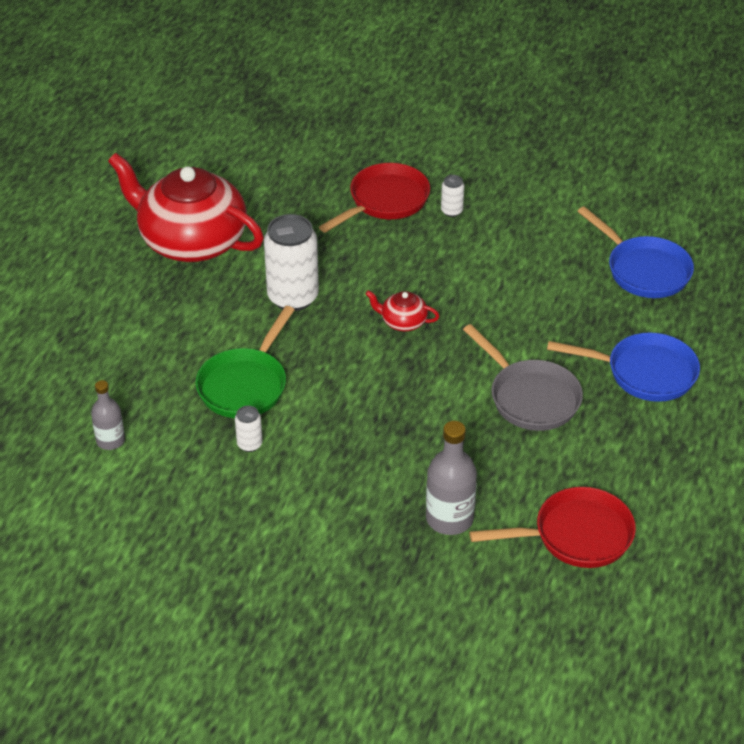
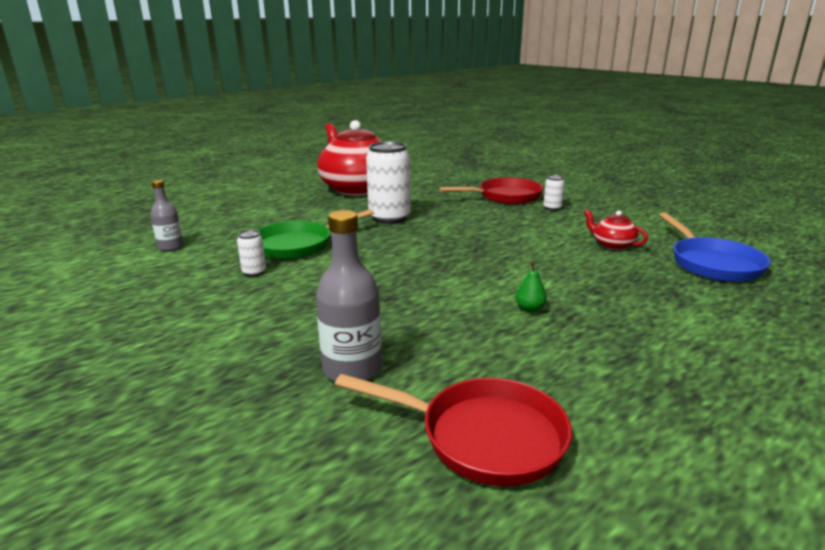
camera: 30 degrees right, 20 degrees down
(403, 322) = (457, 244): red teapot -> red teapot (612, 245)
(530, 397) = (529, 309): grey pan -> green pear
(645, 373) = (675, 324): blue pan -> none

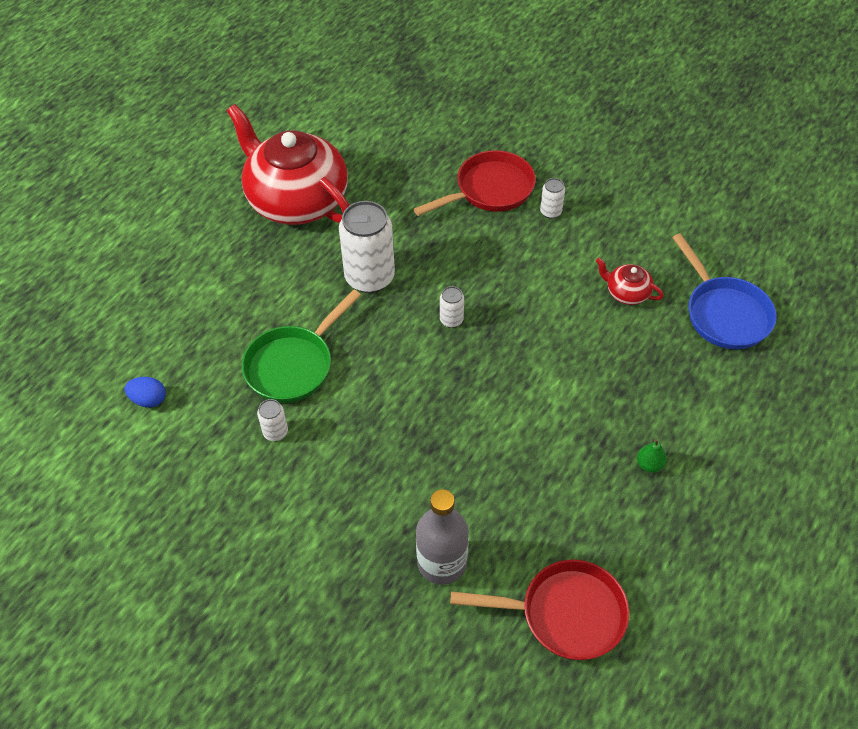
camera: 15 degrees left, 30 degrees up
(170, 247) = (149, 400): grey bottle -> blue egg
(445, 240) = (451, 320): none -> white can
(529, 309) = (566, 437): green pear -> green pear (649, 464)

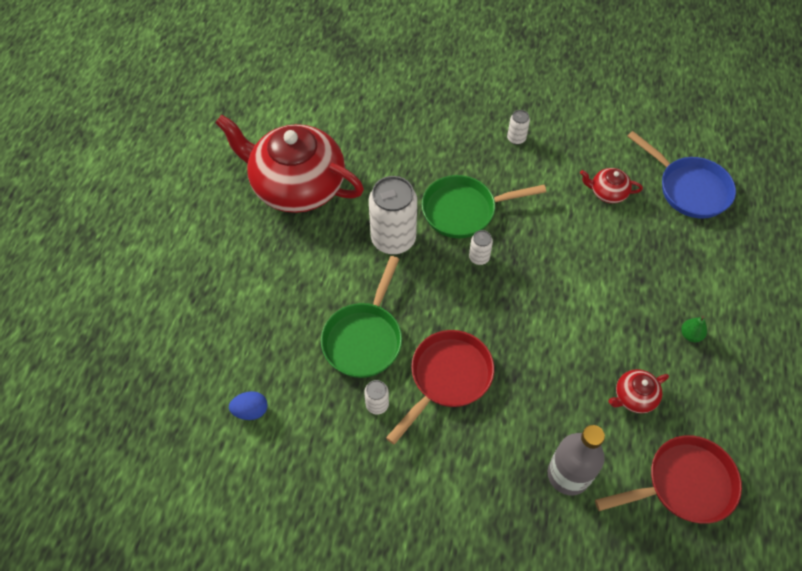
camera: 20 degrees left, 5 degrees up
(458, 269) = (464, 210): none -> green pan
(490, 190) = (458, 132): red pan -> red pan (447, 378)
(553, 508) = (634, 397): none -> red teapot

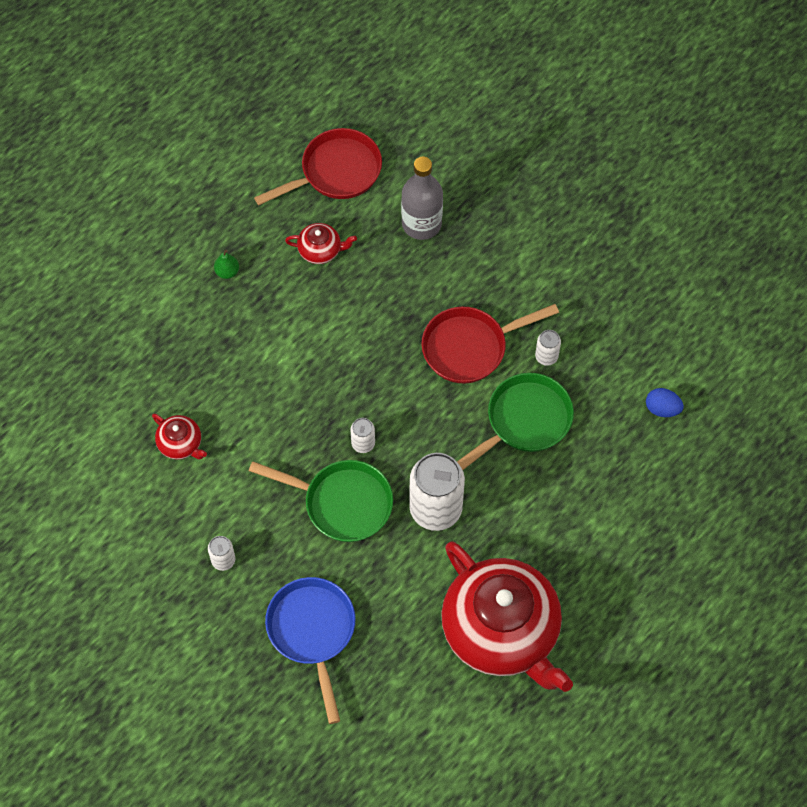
camera: 150 degrees left, 5 degrees up
(684, 484) = (336, 172): red pan -> red pan turned 135 degrees clockwise
(689, 189) = (96, 403): blue pan -> blue pan (312, 632)

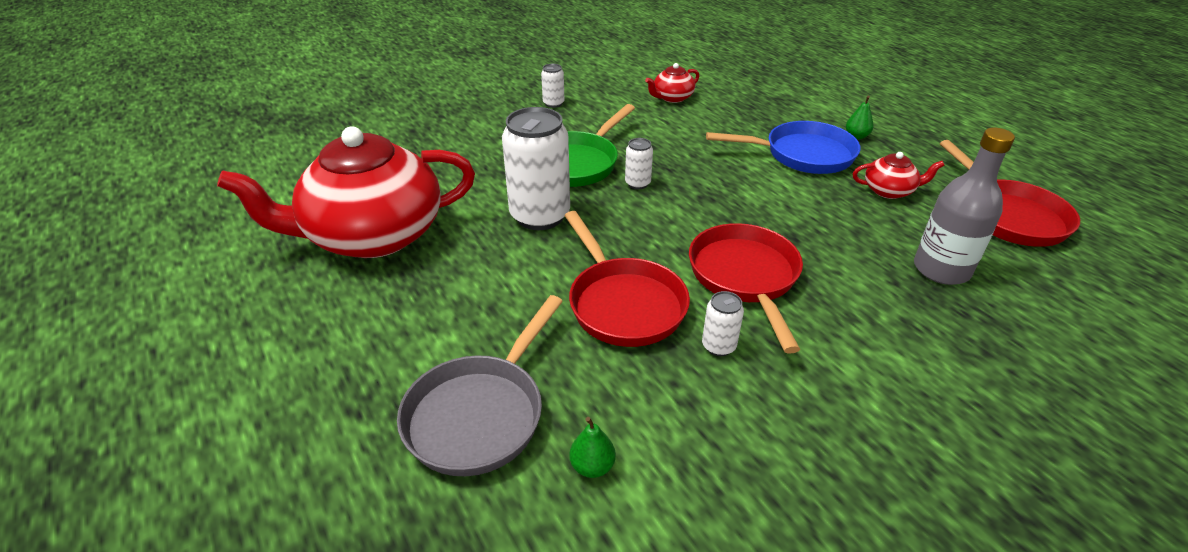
camera: 105 degrees right, 25 degrees down
(312, 632) = (460, 133): blue pan -> blue pan (802, 155)
(320, 250) = (889, 191): red teapot -> red teapot turned 105 degrees counterclockwise
(524, 421) = (623, 304): green pan -> red pan
(648, 479) = (480, 414): none -> grey pan
(662, 409) = (592, 466): blue egg -> green pear

